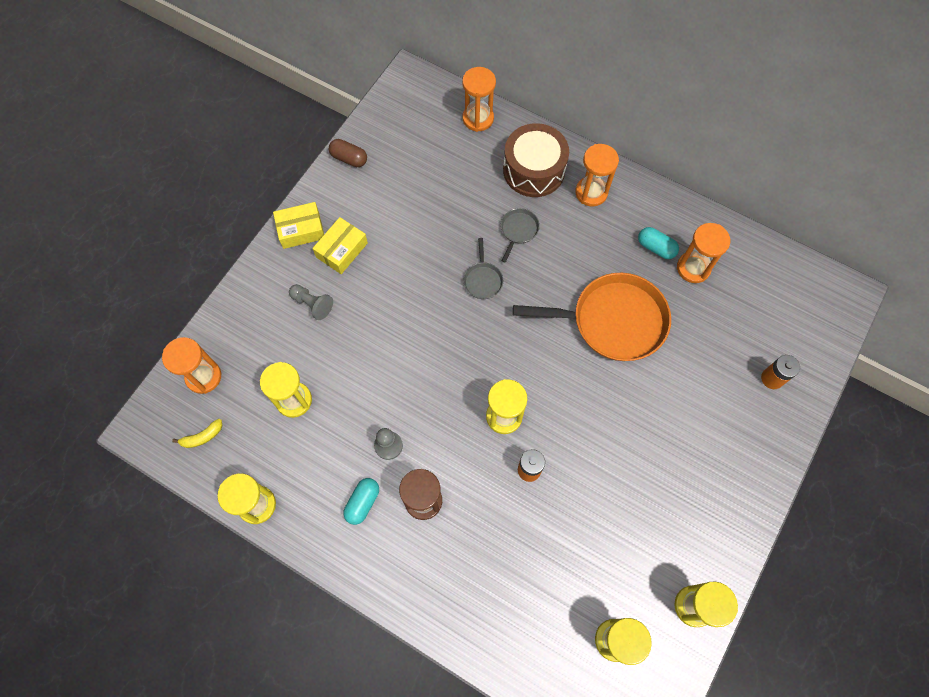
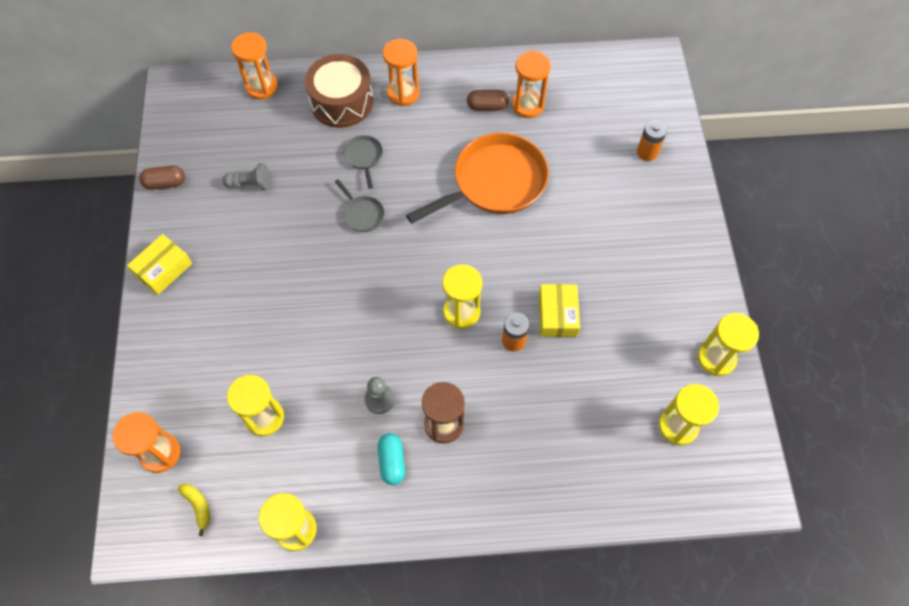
camera: 35 degrees left, 5 degrees down
(202, 437) = (198, 506): yellow banana -> yellow banana turned 60 degrees counterclockwise
(312, 304) = (221, 325): grey pawn -> grey pawn (250, 184)
(342, 250) = (215, 263): yellow box -> yellow box (557, 315)
(656, 247) = (487, 106): turquoise capsule -> brown capsule

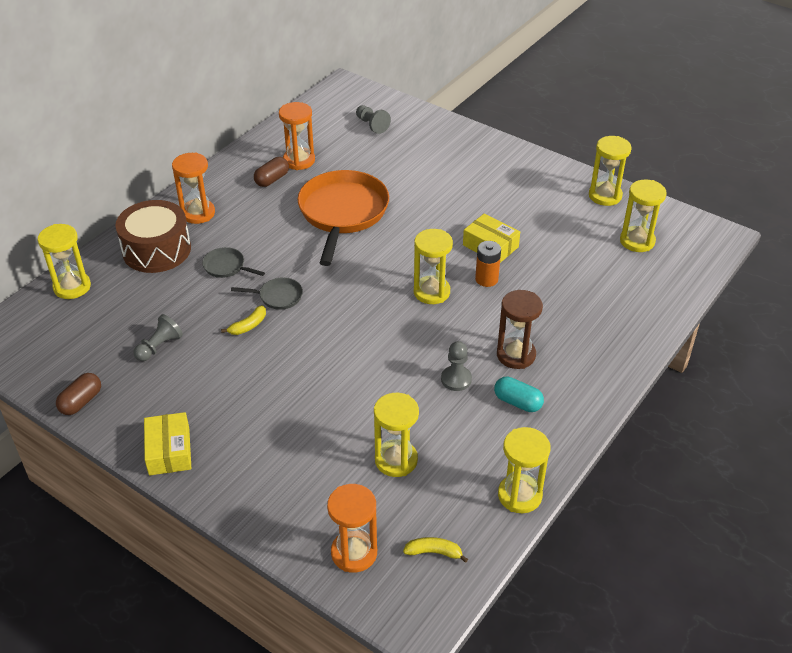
camera: 50 degrees left, 20 degrees down
(262, 87) = (72, 287): orange hourglass -> yellow hourglass
(316, 220) = (248, 326): none -> yellow banana
(625, 117) = (372, 125): none -> grey pawn
(647, 152) = (412, 132): orange battery -> none

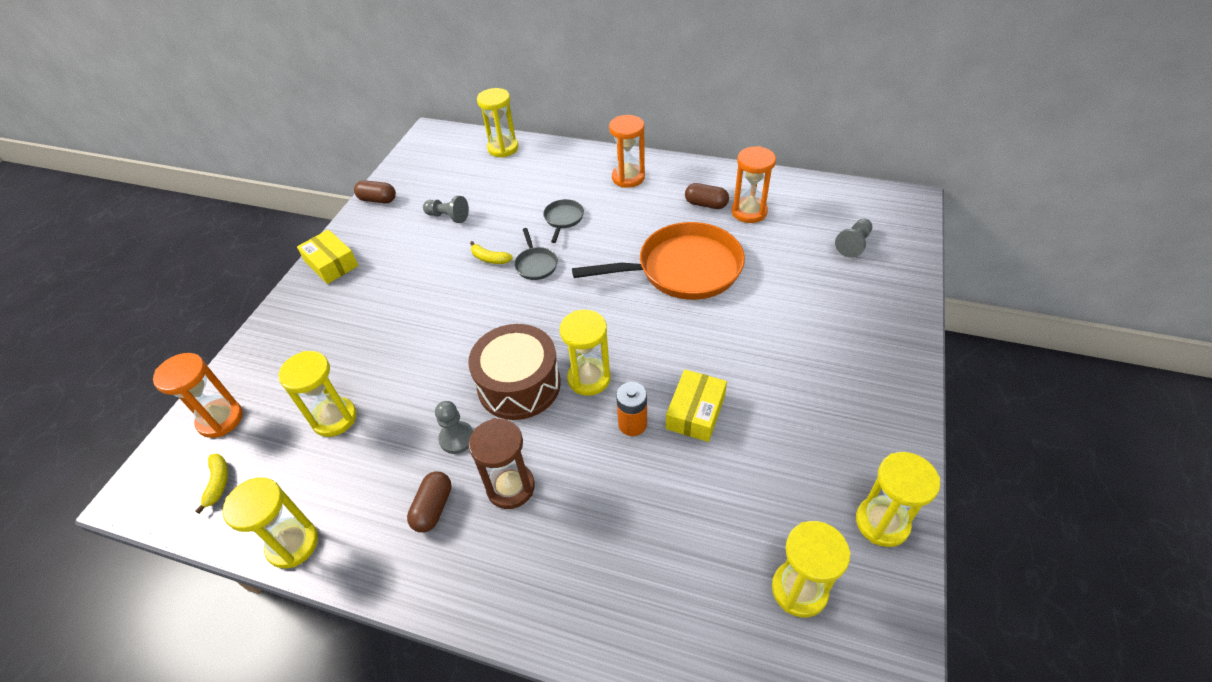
camera: 75 degrees right, 5 degrees up
(156, 250) = (567, 173): brown drum -> brown drum (519, 385)
(169, 451) = (331, 264): yellow box -> yellow box turned 75 degrees clockwise
(517, 402) = (433, 508): turquoise capsule -> brown capsule

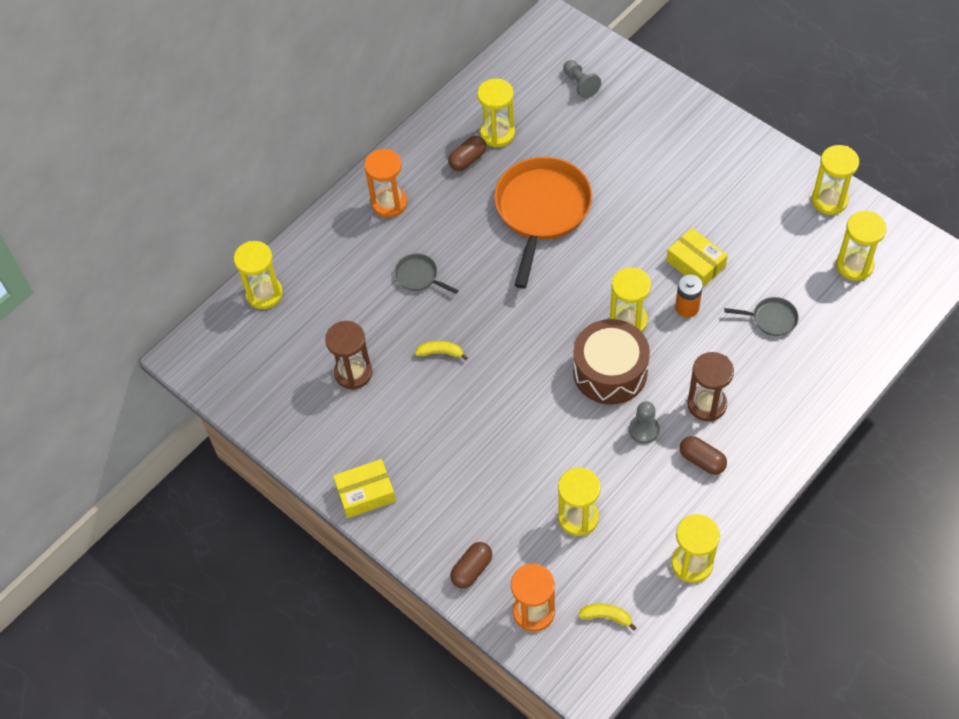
camera: 65 degrees left, 10 degrees up
(378, 200) = (281, 433): brown capsule -> brown capsule (472, 569)
(448, 217) = (353, 373): grey pawn -> brown hourglass
(490, 259) = (440, 353): yellow banana -> yellow banana turned 135 degrees counterclockwise
(536, 264) = (471, 318): grey pan -> grey pan (771, 319)
(749, 212) = (497, 134): orange hourglass -> yellow hourglass

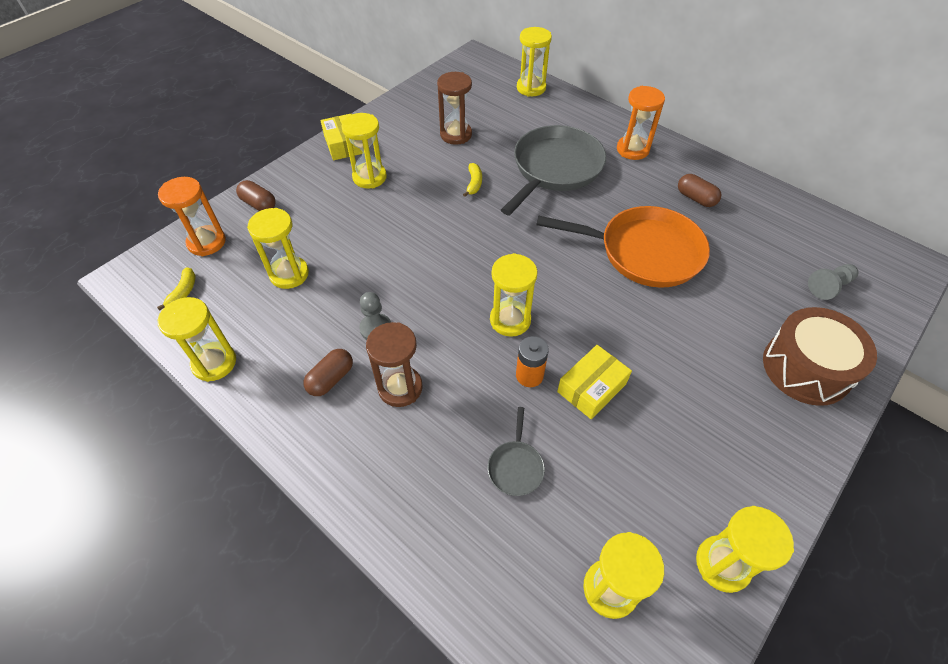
camera: 85 degrees right, 5 degrees down
(419, 276) = (555, 169): grey pan -> grey pan, size x2.32
(497, 134) = (735, 219): yellow hourglass -> yellow hourglass (369, 177)
(610, 371) = (447, 302): brown drum -> brown drum (806, 368)

